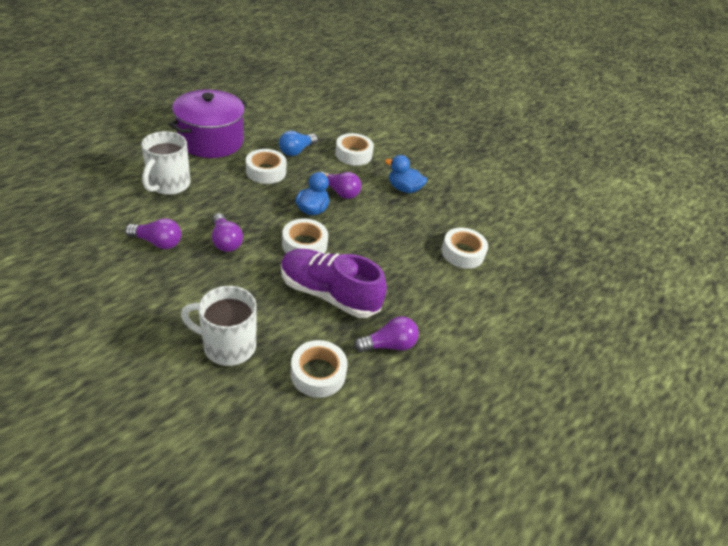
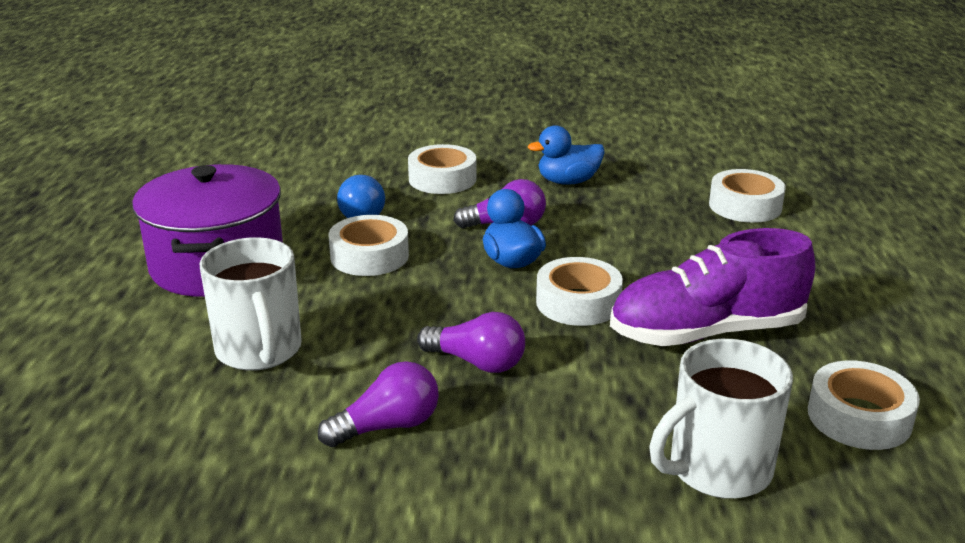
camera: 35 degrees left, 15 degrees down
(388, 345) = (859, 336): purple light bulb -> none

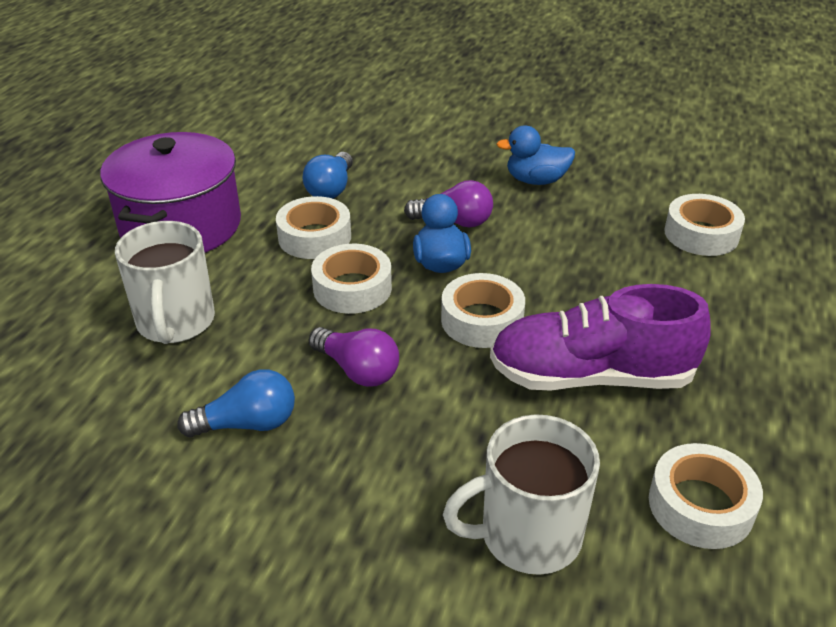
camera: 15 degrees right, 10 degrees up
(387, 426) = (247, 424): purple light bulb -> blue light bulb
(442, 179) = (418, 161): white tape -> white tape (352, 288)

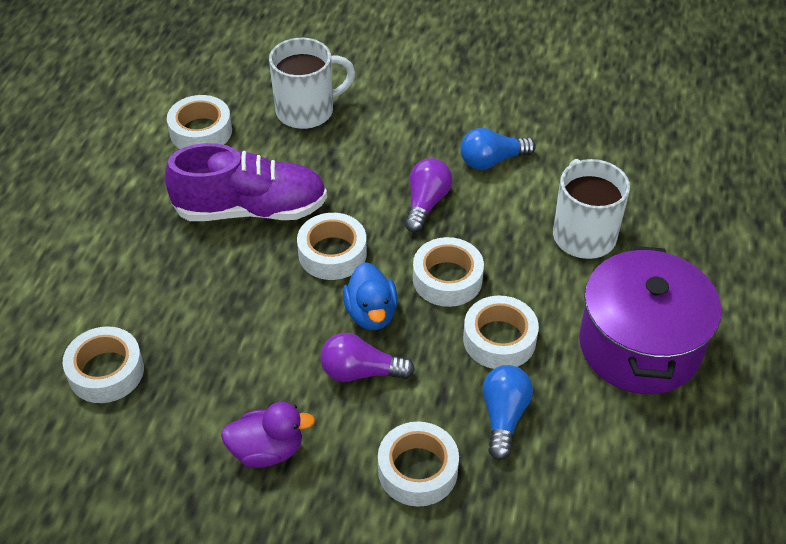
camera: 175 degrees right, 10 degrees up
(357, 370) = (426, 203): purple light bulb -> purple light bulb turned 75 degrees clockwise
(411, 165) = (417, 470): none -> white tape
(536, 180) = (267, 450): blue duck -> purple duck

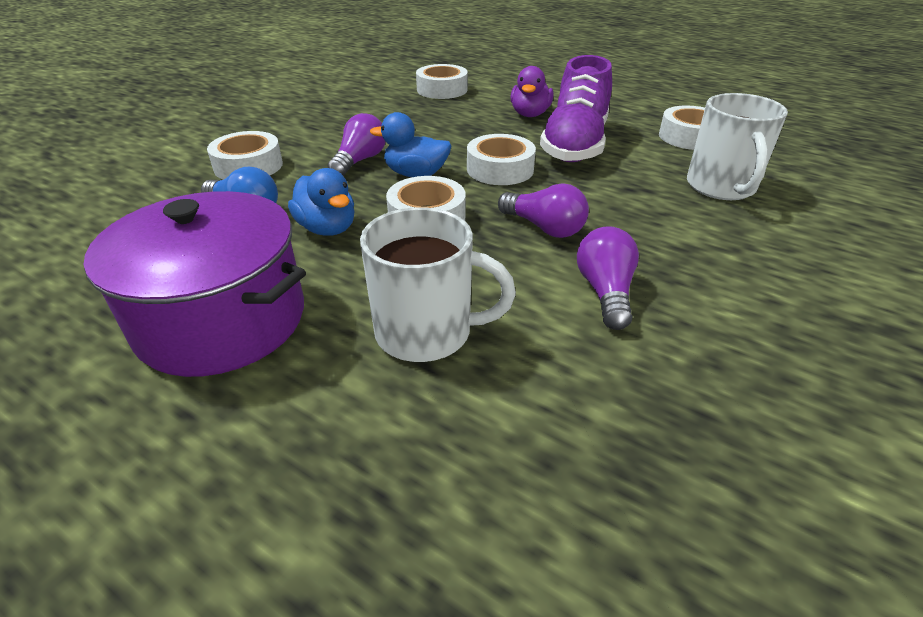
camera: 110 degrees right, 10 degrees down
(267, 450) = (330, 123): purple duck -> purple duck (530, 114)
(492, 161) = (605, 292): blue light bulb -> purple light bulb
(499, 339) = (327, 228): white tape -> blue duck

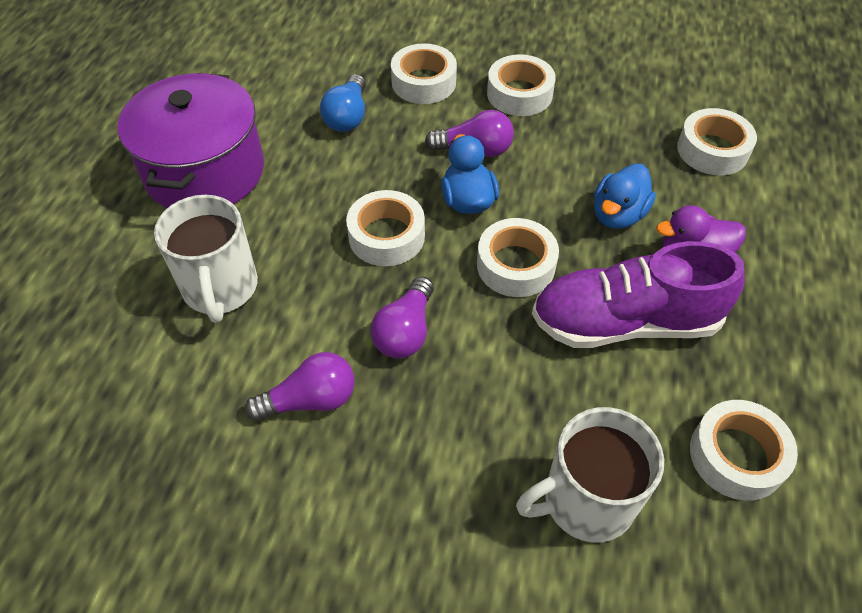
camera: 70 degrees right, 15 degrees up
(316, 132) = (519, 94): none -> white tape
(327, 228) = (340, 177): blue duck -> blue duck (618, 215)

